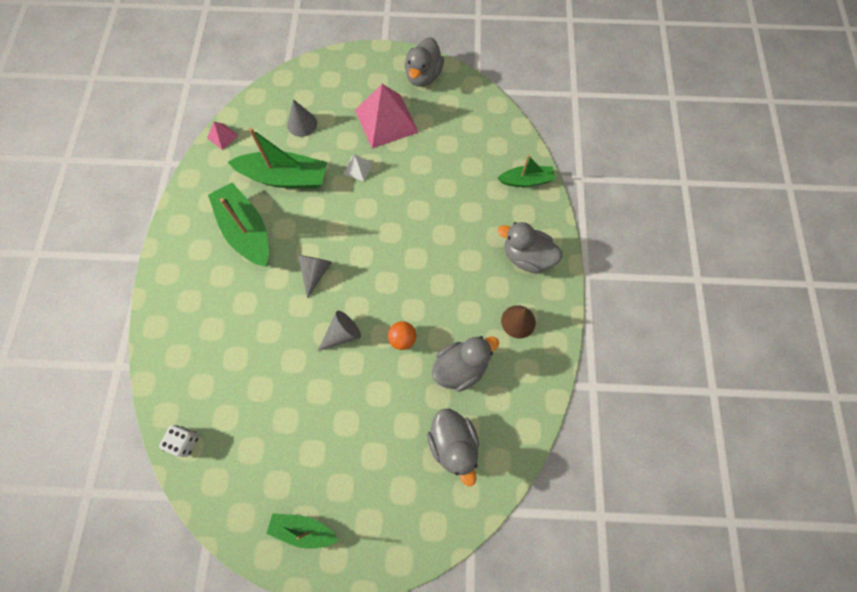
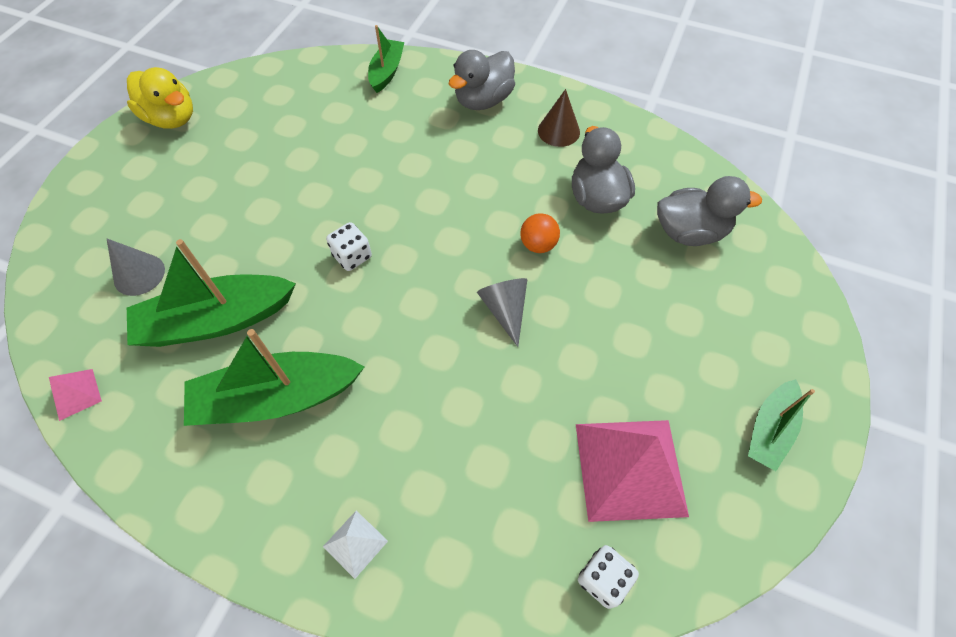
camera: 70 degrees left, 10 degrees down
(284, 177) = (217, 320): green boat -> green boat turned 135 degrees counterclockwise
(315, 273) = (397, 319): grey cone -> none
(353, 228) = (352, 256): none -> white dice
(358, 168) = (262, 226): white pyramid -> white pyramid (355, 543)
(386, 121) = (210, 175): pink pyramid -> pink pyramid (629, 468)
(423, 76) = (172, 119): grey duck -> yellow duck

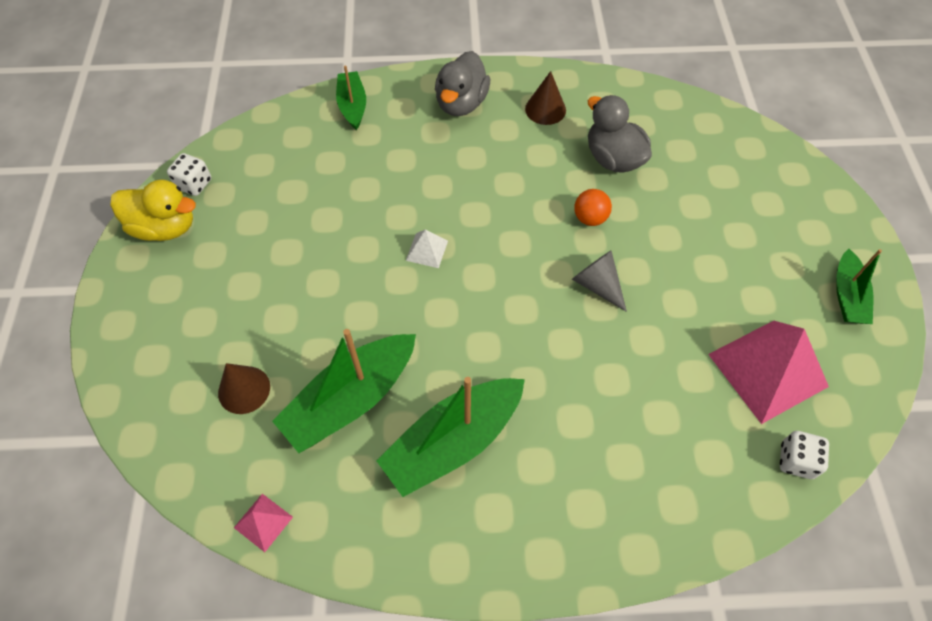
camera: 25 degrees left, 0 degrees up
(139, 274) = (244, 389): grey cone -> brown cone
(352, 256) = (436, 291): white dice -> white dice (194, 184)
(355, 543) = (598, 526): white pyramid -> white pyramid (427, 250)
(689, 232) = (703, 160): grey duck -> none

